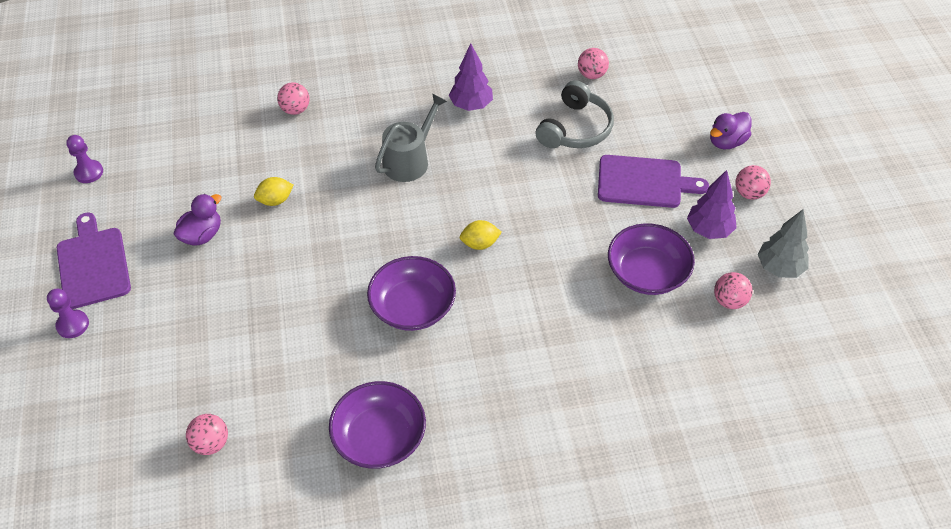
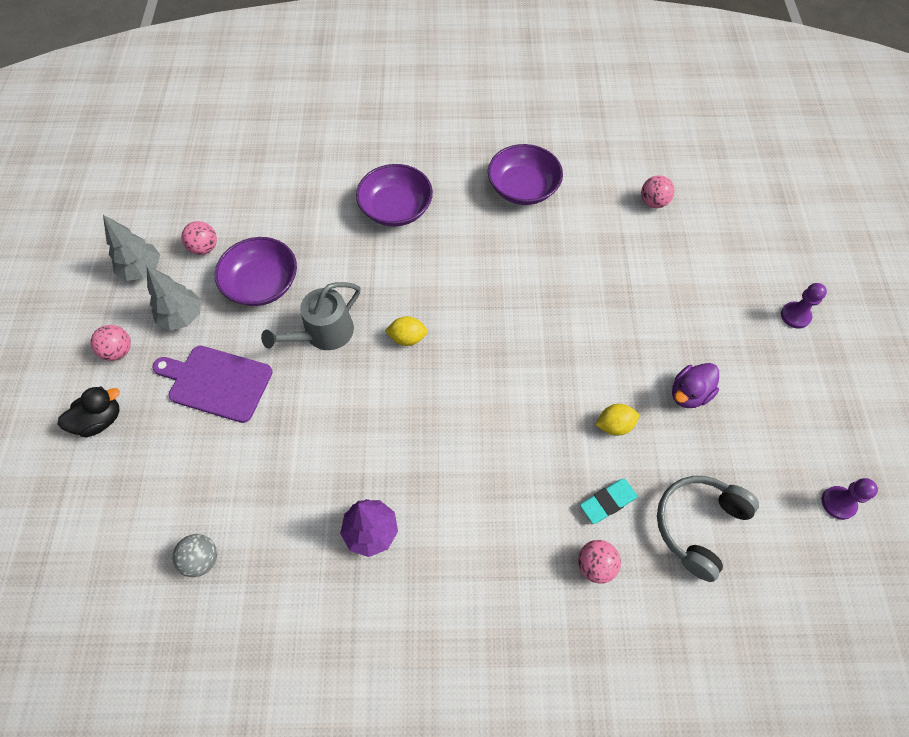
camera: 170 degrees left, 10 degrees up
(93, 264) = (795, 377): purple cutting board -> none
(284, 147) = (607, 502): none -> turquoise eraser
(409, 160) = (461, 456): grey watering can -> grey watering can (324, 333)
(413, 307) = (483, 285): purple bowl -> purple bowl (396, 208)
(575, 128) = (258, 470): grey headphones -> grey headphones (698, 525)
(591, 75) = (202, 559): pink ball -> grey ball
(709, 230) = (182, 317): purple tree -> grey tree
(726, 142) = (100, 420): purple duck -> black duck

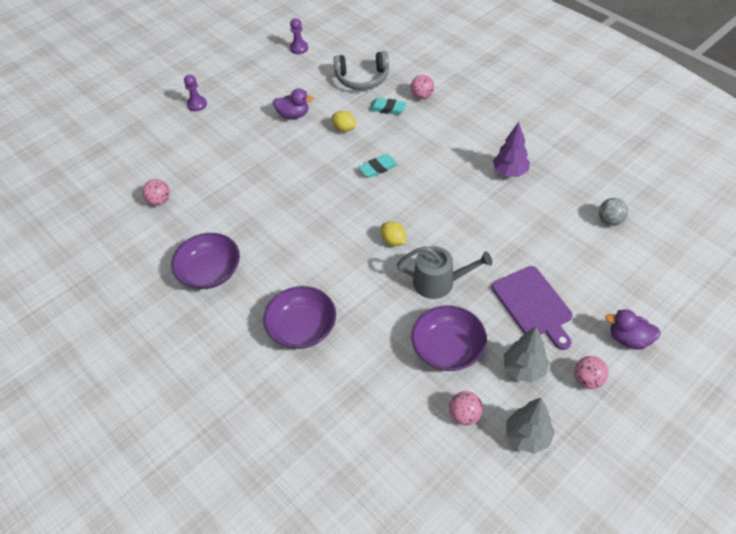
camera: 130 degrees left, 10 degrees down
(100, 420) = (628, 339): black duck -> purple duck
(516, 406) = (378, 168): none -> turquoise eraser

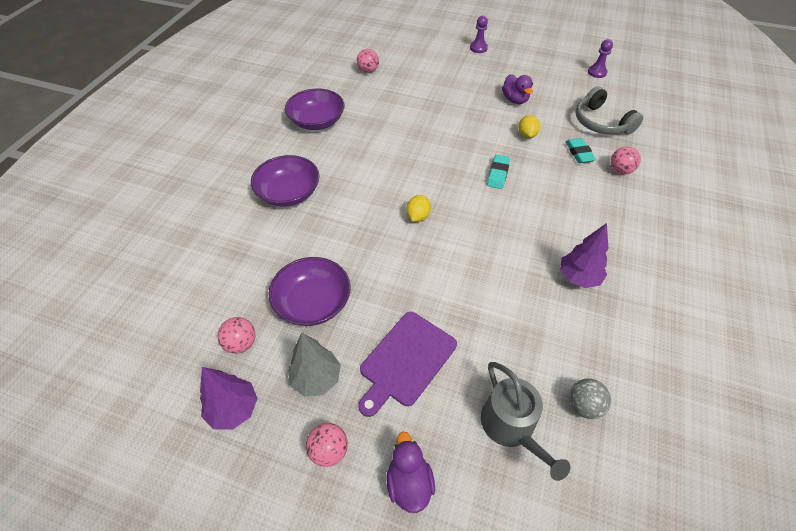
camera: 60 degrees right, 0 degrees up
(378, 168) = (498, 174): turquoise eraser -> turquoise eraser turned 75 degrees clockwise
(439, 282) = (389, 268): grey watering can -> grey watering can (511, 427)
(527, 436) = (234, 409): grey tree -> purple tree

